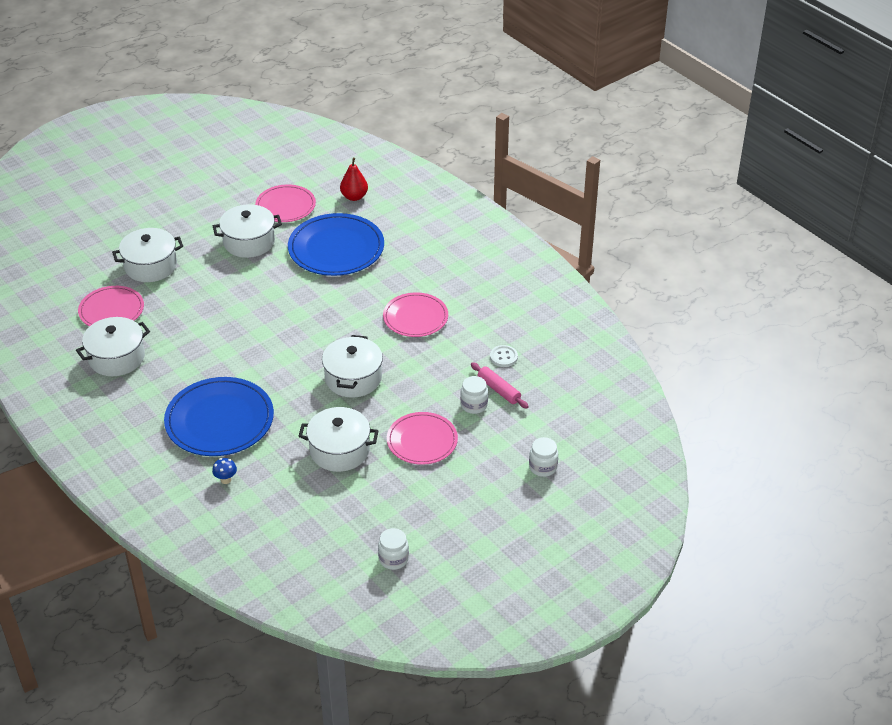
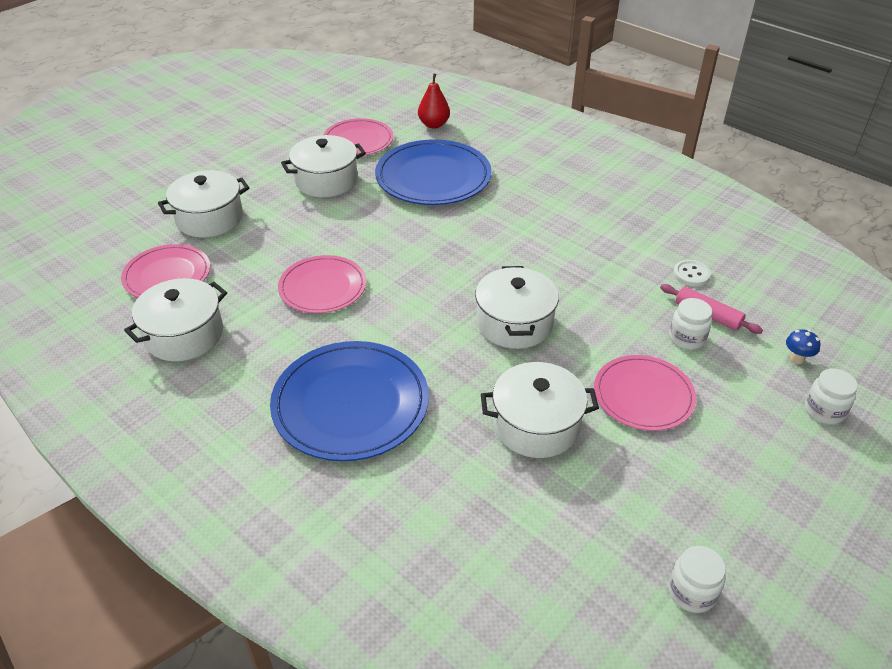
camera: 10 degrees left, 0 degrees up
(226, 480) = (385, 494): blue mushroom -> blue mushroom (796, 359)
(415, 317) = (560, 241): pink plate -> pink plate (322, 287)

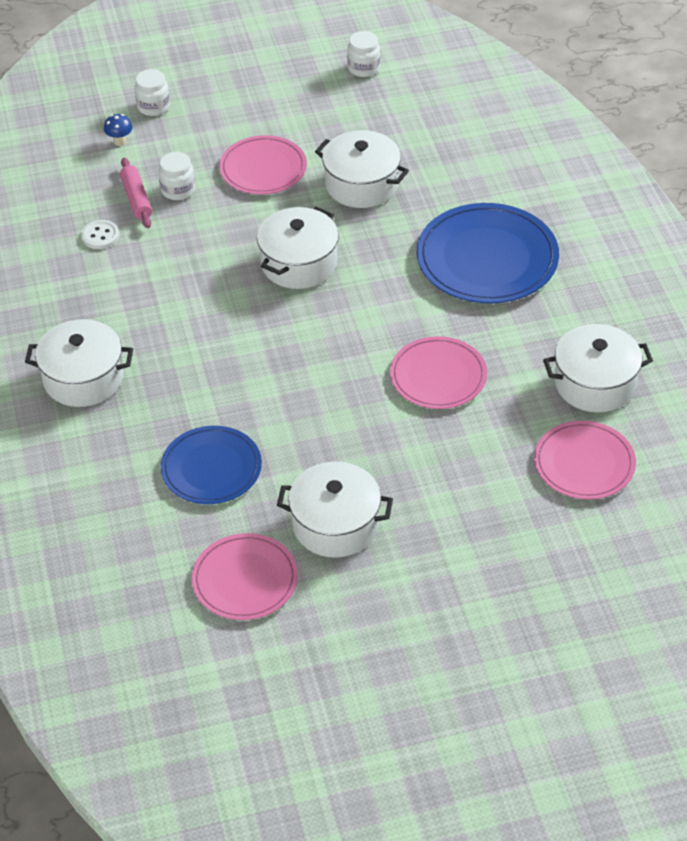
camera: 145 degrees left, 5 degrees up
(209, 218) = (504, 527): white pot -> white pot (83, 378)
(433, 177) = (211, 468): blue plate -> blue plate, size x0.65
(434, 124) = (126, 562): red pear -> none

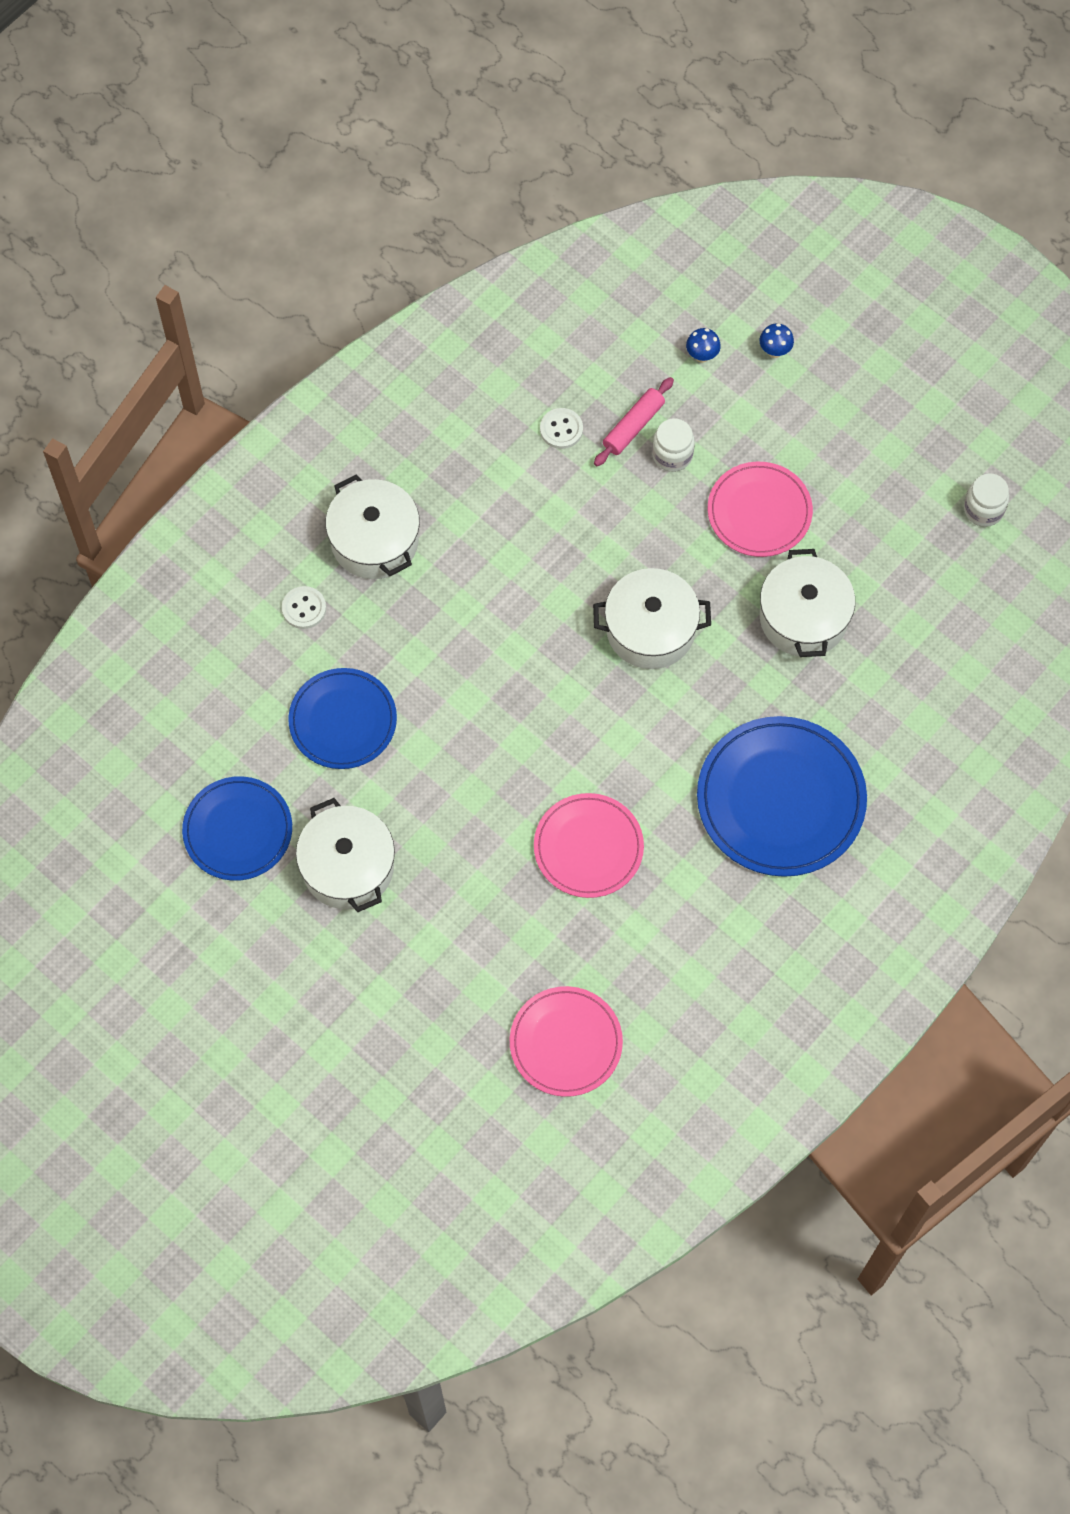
camera: 55 degrees right, 20 degrees up
(97, 446) = (304, 608): none -> white button
(153, 107) = (774, 351): white jar -> blue mushroom
(245, 580) = (238, 830): pink plate -> blue plate
(595, 383) = (677, 996): white pot -> none

